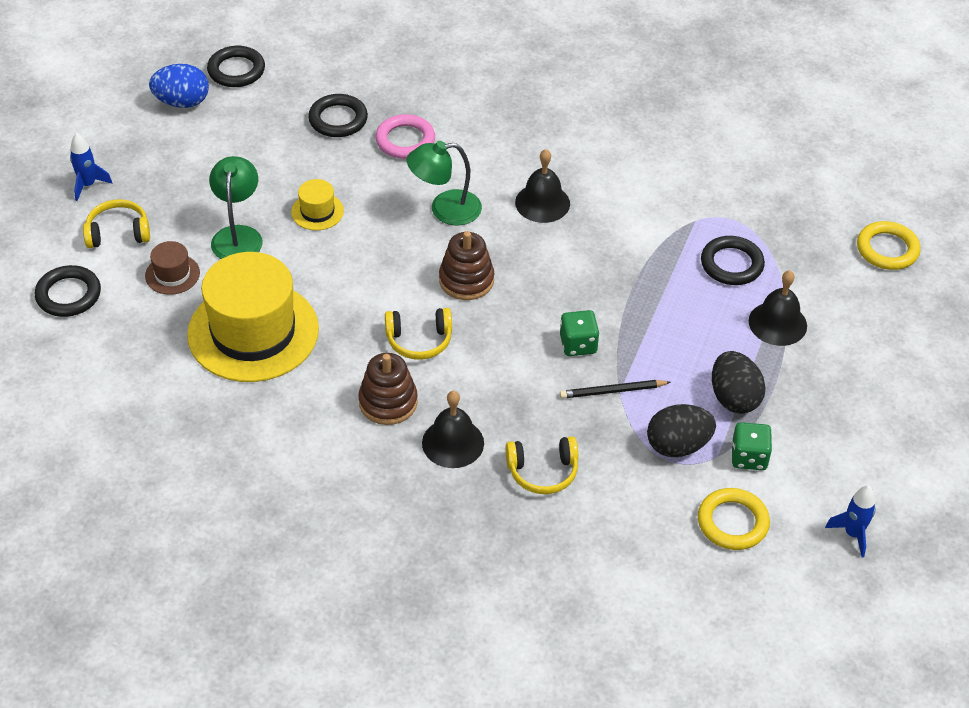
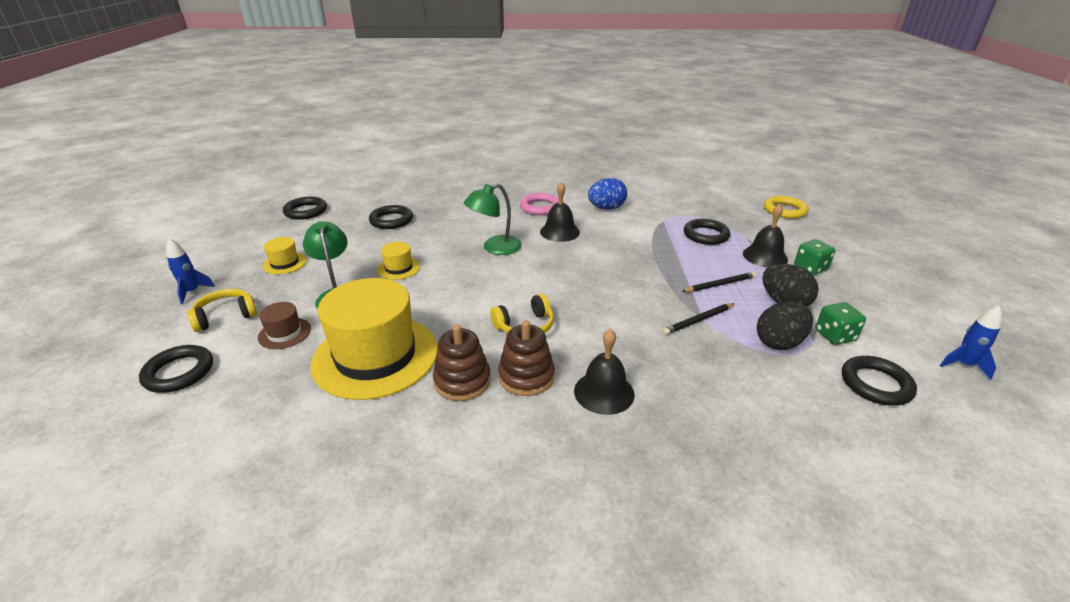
camera: 20 degrees left, 15 degrees down
(182, 102) = (267, 233): blue egg -> blue egg (606, 208)
(192, 165) = (285, 263): none -> yellow hat
(405, 140) = (445, 221): pink ring -> pink ring (540, 207)
(466, 280) = (537, 281): brown stacking toy -> brown stacking toy (462, 381)
(542, 471) = (696, 392): yellow headphones -> none
(578, 344) = (648, 299): green dice -> green dice (810, 268)
(680, 349) = (719, 284): none -> black pencil
(732, 522) = (876, 384): yellow ring -> black ring

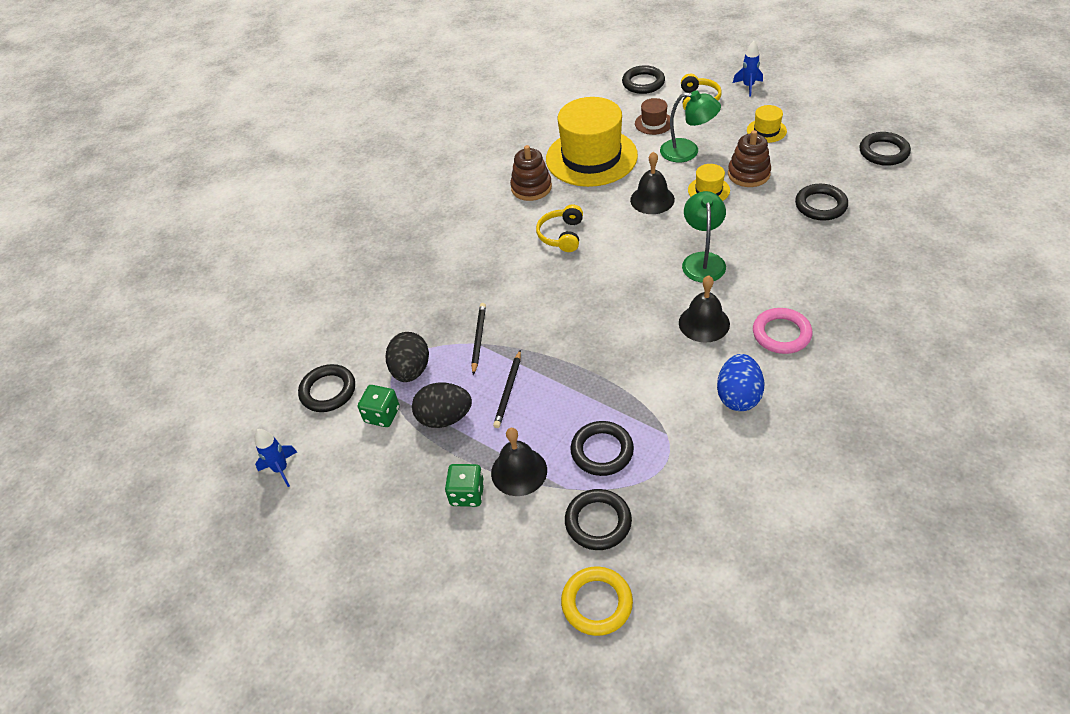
camera: 130 degrees right, 15 degrees up
(526, 376) = (509, 216): brown stacking toy -> brown stacking toy (748, 174)
(604, 392) = (462, 245): black bell -> black bell (652, 199)
(747, 223) = (598, 522): none -> black ring

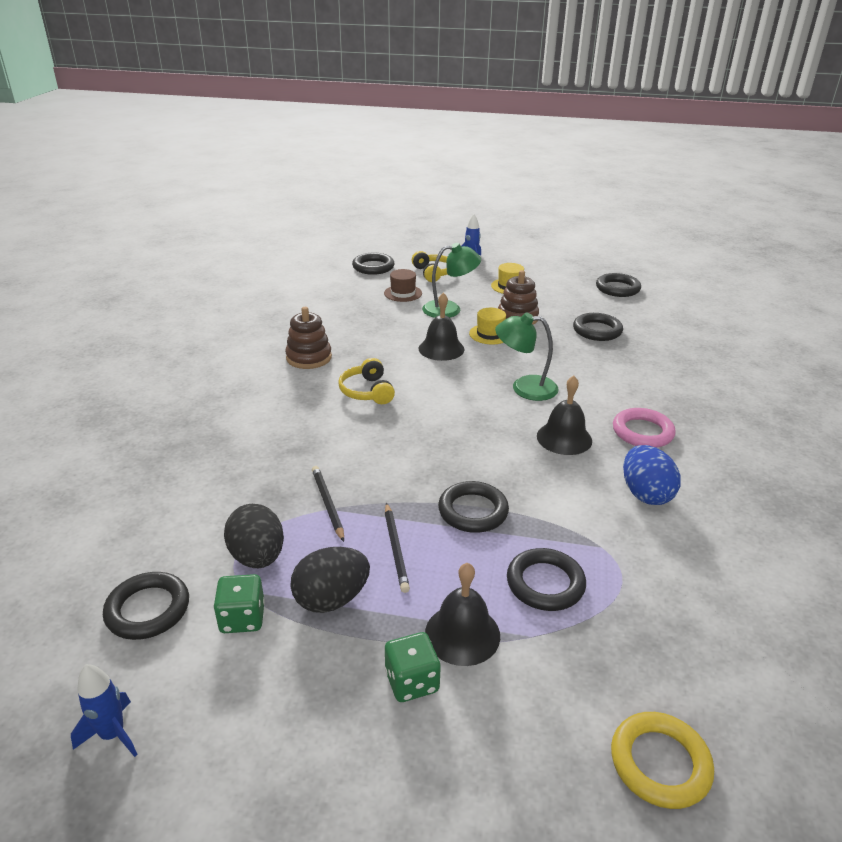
camera: 30 degrees left, 15 degrees down
(591, 157) = (358, 325): yellow hat -> none
(598, 522) = (594, 663): black ring -> black ring (473, 511)
(703, 260) = (524, 387): green lamp -> green lamp turned 60 degrees counterclockwise

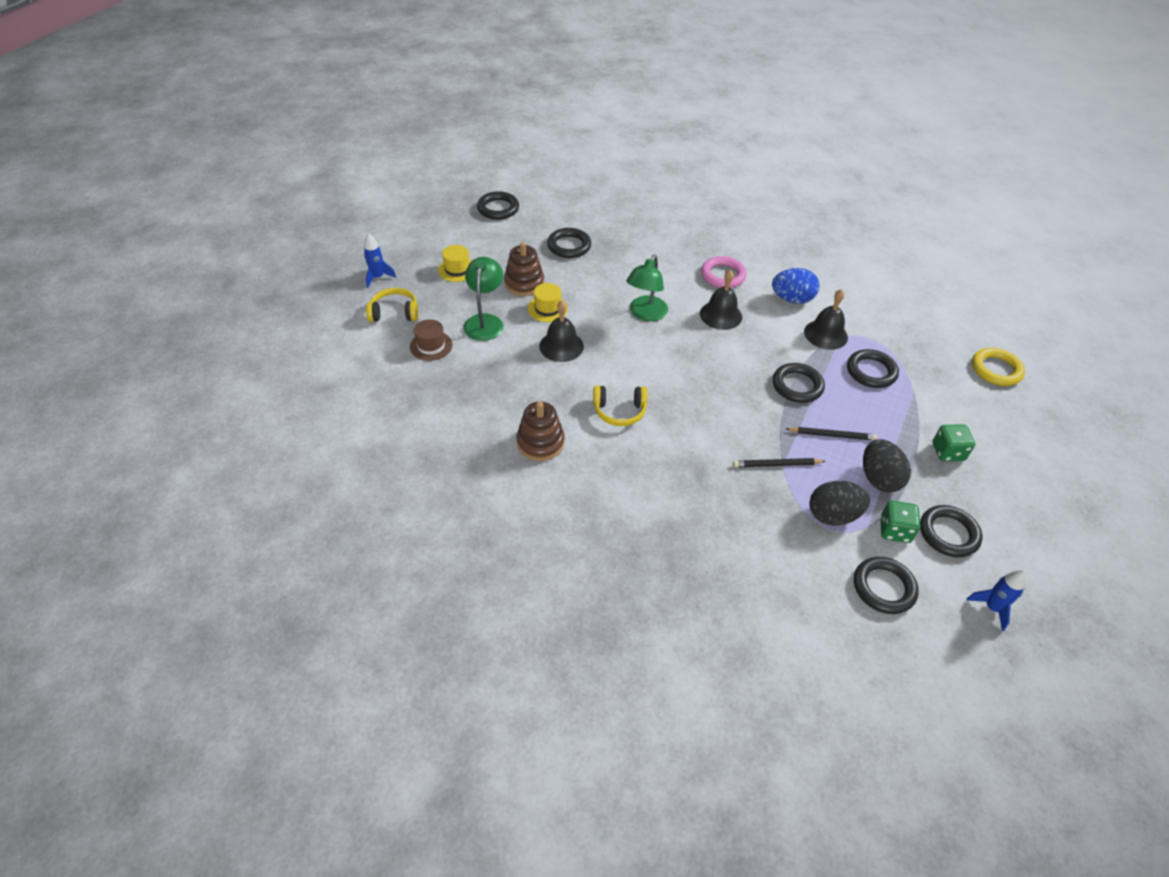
camera: 75 degrees left, 15 degrees up
(373, 267) = (349, 355): black ring -> black ring (948, 534)
(462, 634) = (911, 420): black bell -> black bell (825, 334)

